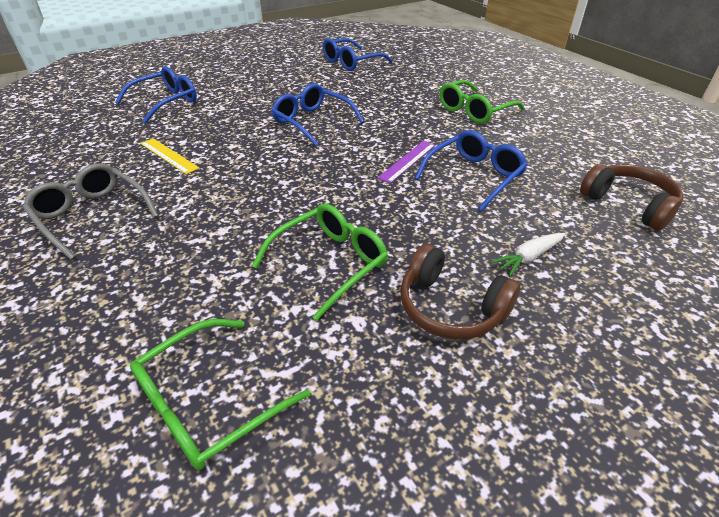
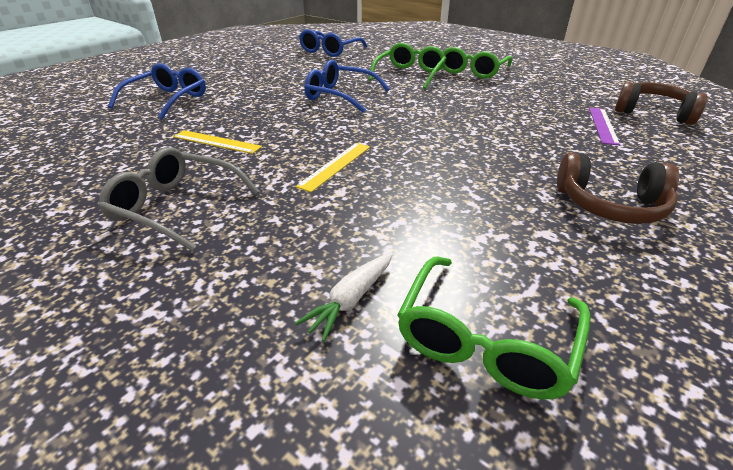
camera: 20 degrees left, 5 degrees down
(241, 202) = (335, 166): none -> yellow ruler
(330, 262) = (473, 195): green glasses -> green glasses (410, 74)
(407, 161) = (457, 111): purple ruler -> purple ruler (602, 125)
(474, 176) = (522, 113): blue glasses -> none
(528, 258) = (626, 159): white carrot -> white carrot (351, 300)

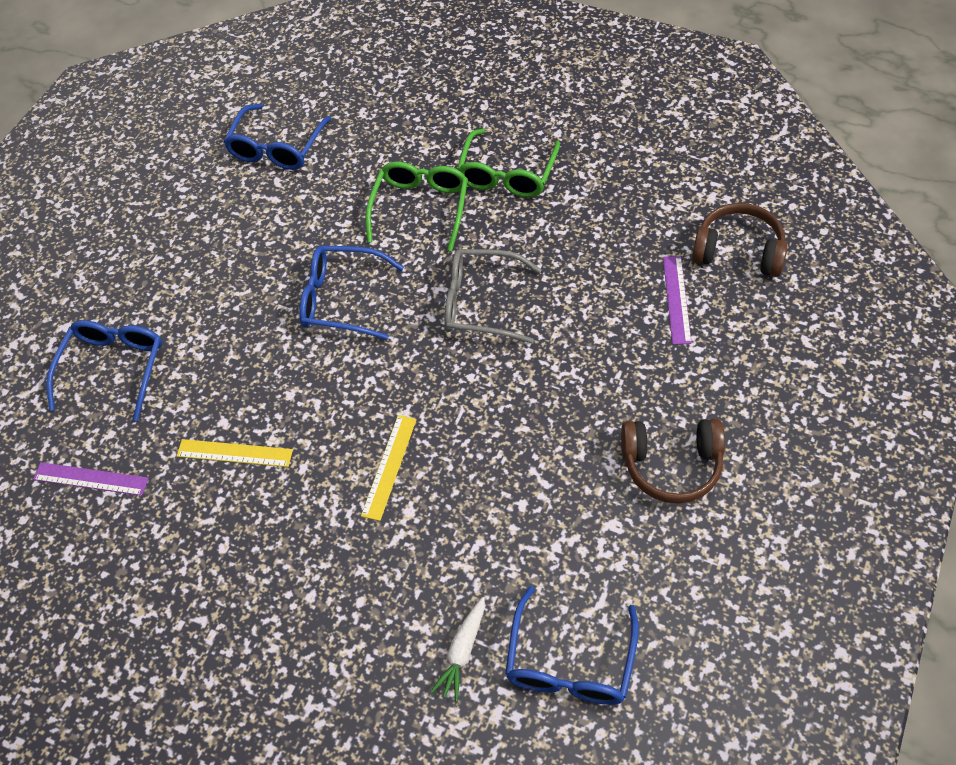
camera: 10 degrees left, 20 degrees up
(102, 137) = (91, 478): none -> purple ruler
(176, 207) = (256, 579): grey glasses -> grey glasses (480, 303)
(485, 340) = (570, 663): green glasses -> blue glasses

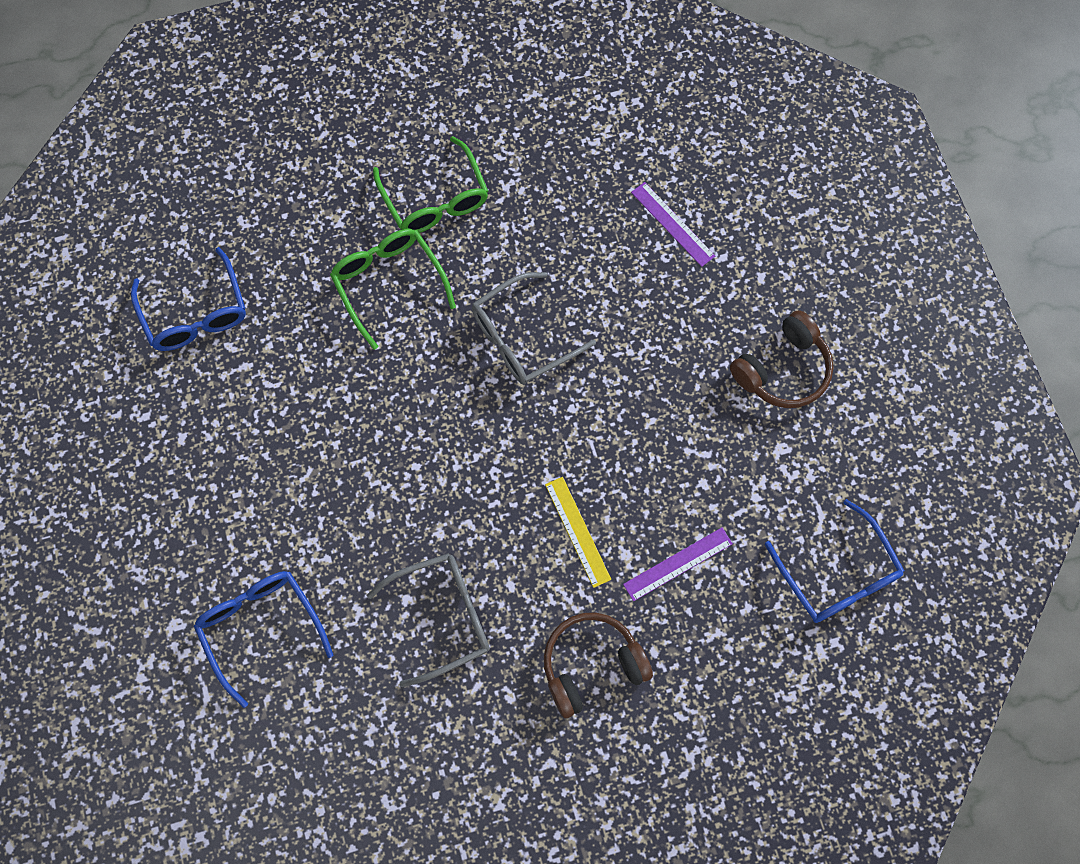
camera: 45 degrees left, 15 degrees up
(91, 478) = (343, 732): purple ruler -> purple ruler (678, 564)
(234, 453) = (443, 617): yellow ruler -> grey glasses
(341, 299) = (401, 418): blue glasses -> none
(462, 652) = (759, 628): white carrot -> none
(738, 251) = (684, 146): brown headphones -> brown headphones (591, 665)

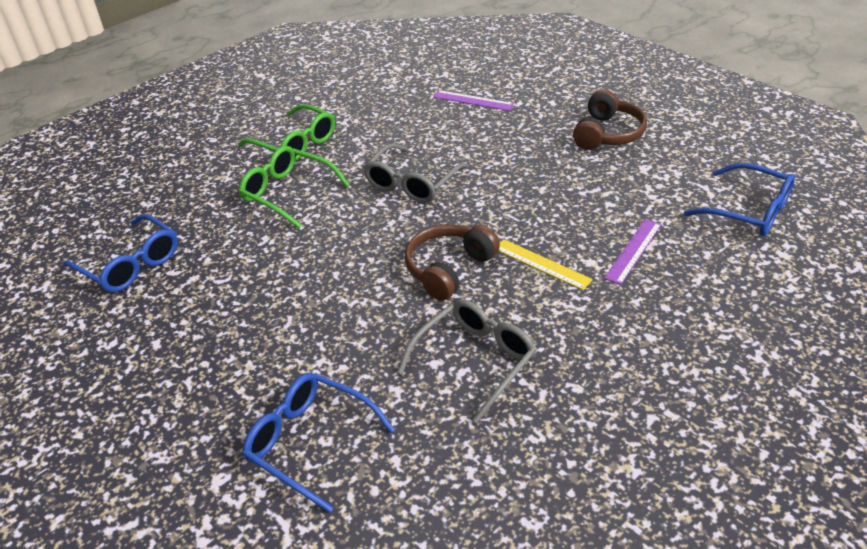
camera: 25 degrees left, 30 degrees down
(591, 665) = (625, 336): brown headphones -> brown headphones (449, 269)

